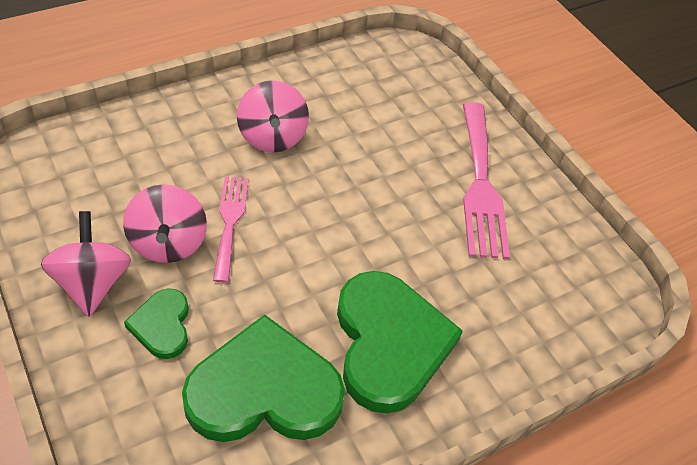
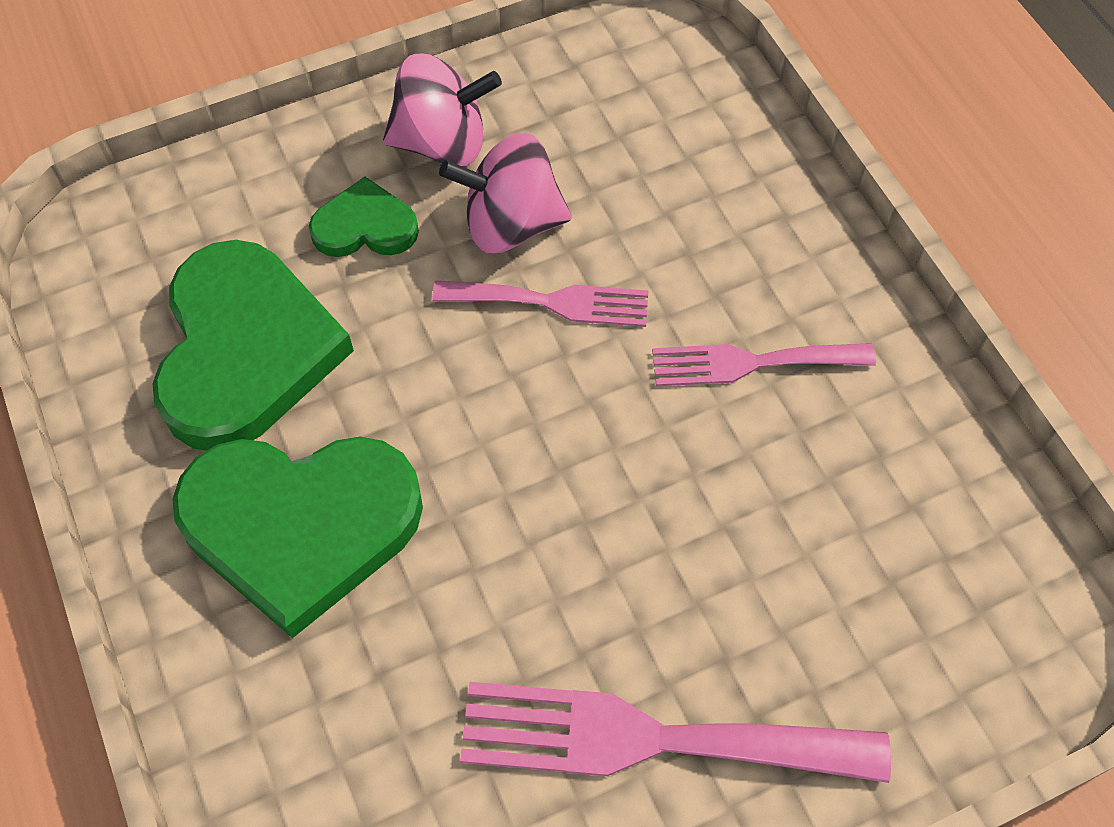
camera: 100 degrees right, 10 degrees up
(272, 137) = (751, 363): pink spinning top -> pink fork

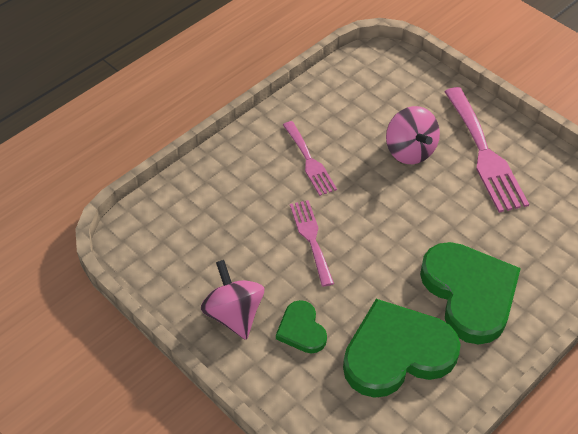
camera: 110 degrees left, 10 degrees down
(510, 224) = (274, 268): pink spinning top -> pink spinning top (410, 151)

